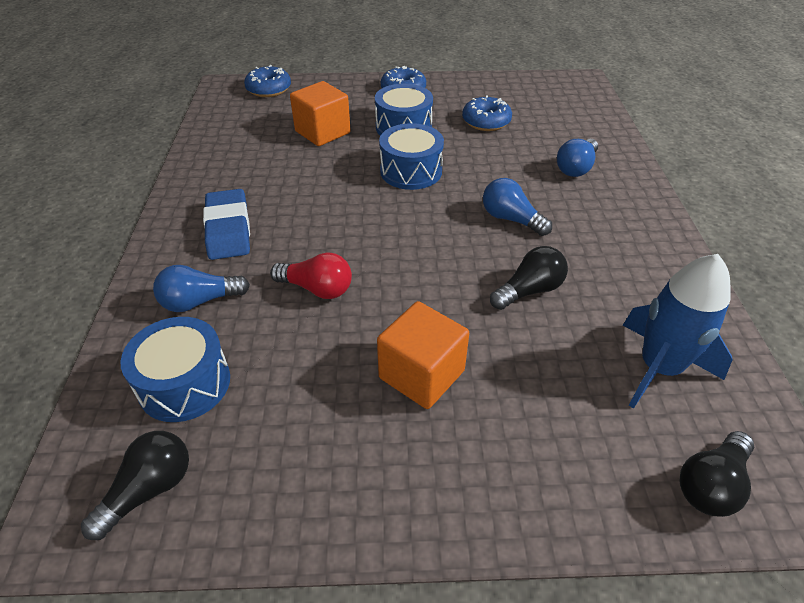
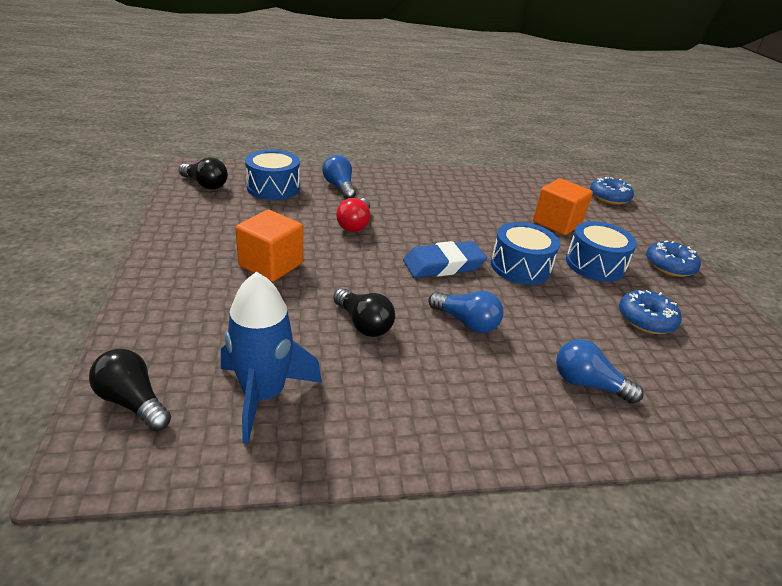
camera: 80 degrees right, 10 degrees down
(228, 229) = (411, 191): blue eraser -> blue eraser (443, 265)
(511, 219) = (466, 322): blue light bulb -> blue light bulb turned 90 degrees clockwise

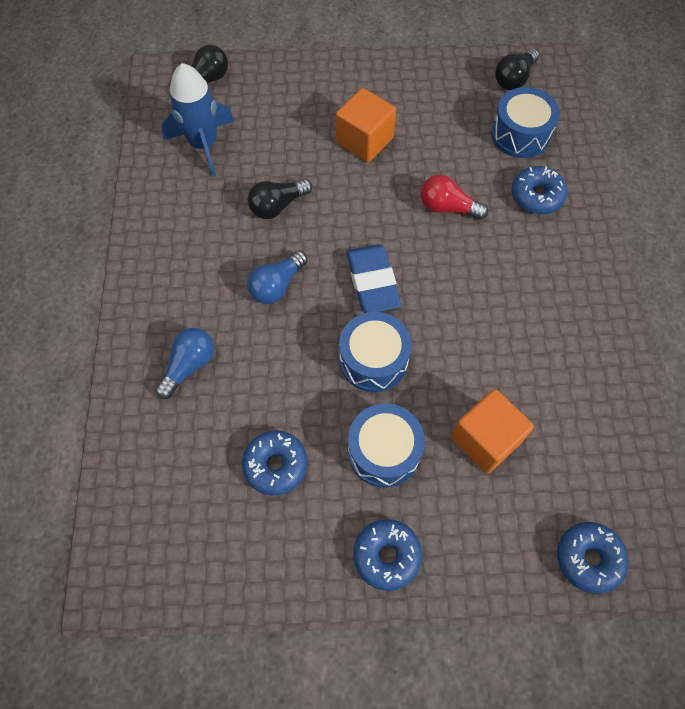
camera: 100 degrees right, 30 degrees up
(339, 187) = (536, 196): blue light bulb -> blue donut

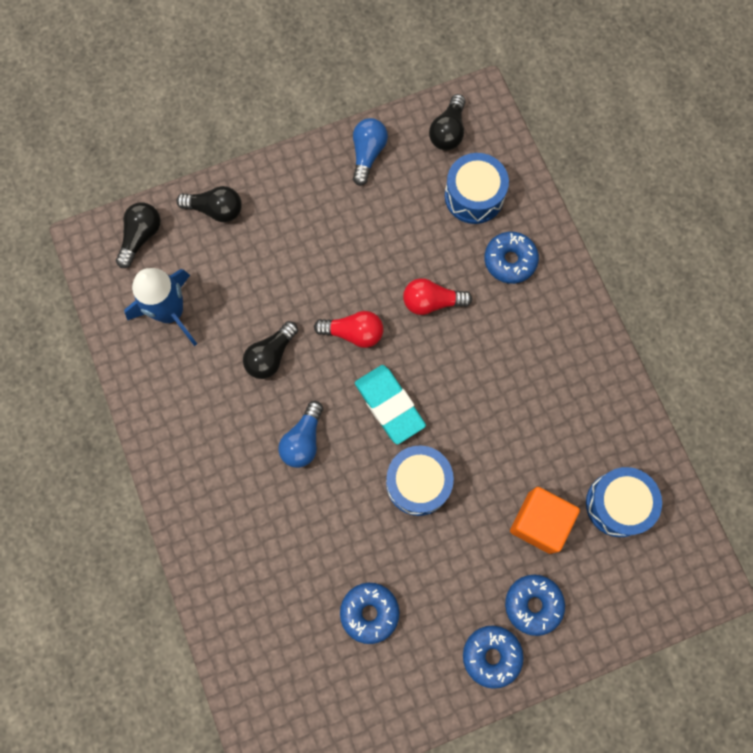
camera: 20 degrees left, 10 degrees up
(189, 366) = (255, 549): blue light bulb -> blue light bulb (367, 154)
(279, 79) = (215, 209): none -> black light bulb
(363, 210) = (353, 333): none -> red light bulb
(364, 140) = (327, 253): orange cube -> none
(372, 282) = (389, 405): blue eraser -> turquoise eraser
(383, 451) = (457, 565): blue drum -> blue drum (618, 504)
(588, 558) = (654, 596): blue donut -> blue donut (533, 604)

